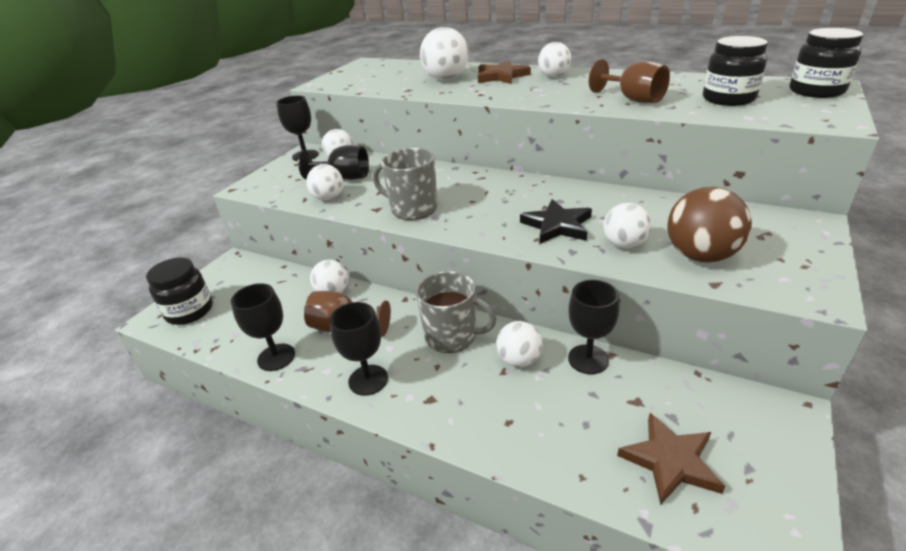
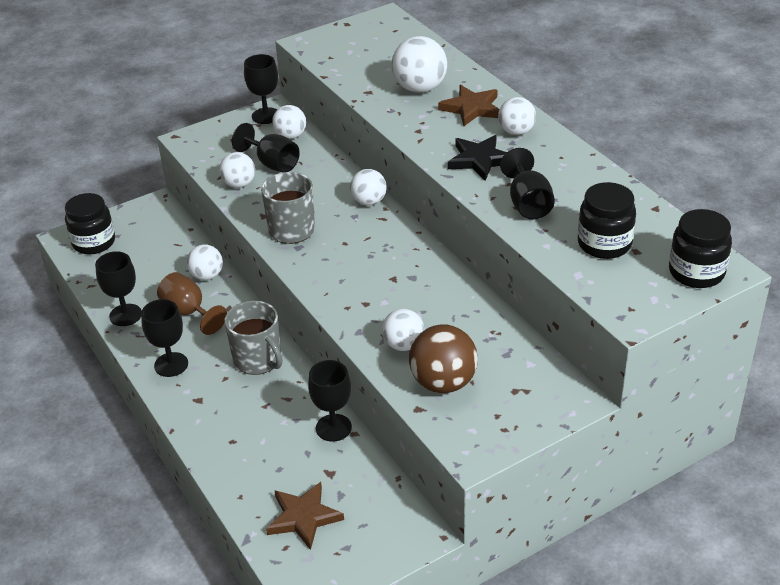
camera: 30 degrees right, 5 degrees up
(519, 360) = (285, 403): white ball -> white ball (369, 202)
(557, 225) = (378, 302): black star -> black star (480, 160)
(633, 99) = (528, 204): brown goblet -> black goblet

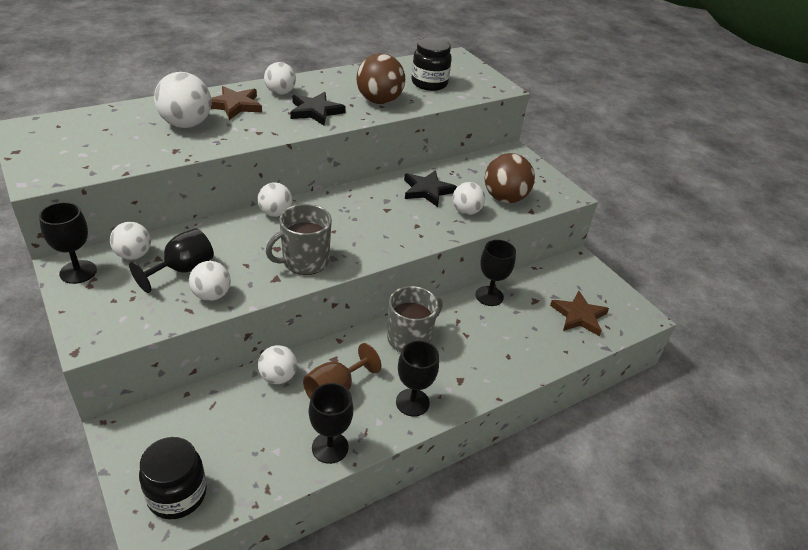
camera: 95 degrees left, 0 degrees up
(442, 310) = (427, 190): none -> black star
(528, 204) = (379, 101): black goblet -> brown ball
(696, 272) = (459, 63): black jar -> none

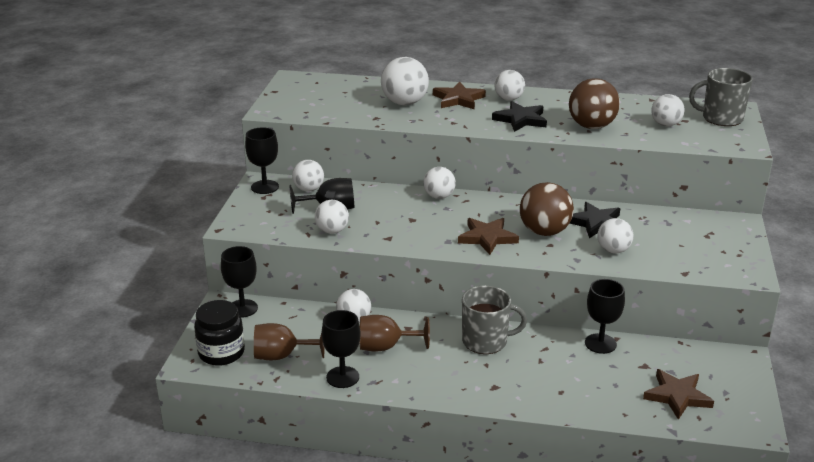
camera: 45 degrees right, 10 degrees down
(247, 459) = (282, 356): none -> brown goblet
(304, 261) = (422, 235): grey mug -> grey mug (721, 118)
(362, 240) = (487, 238): none -> brown star
(412, 402) = (436, 381): black goblet -> black goblet (242, 308)
(429, 83) = (665, 124): black jar -> white ball
(504, 198) = (669, 254): brown ball -> brown ball (544, 232)

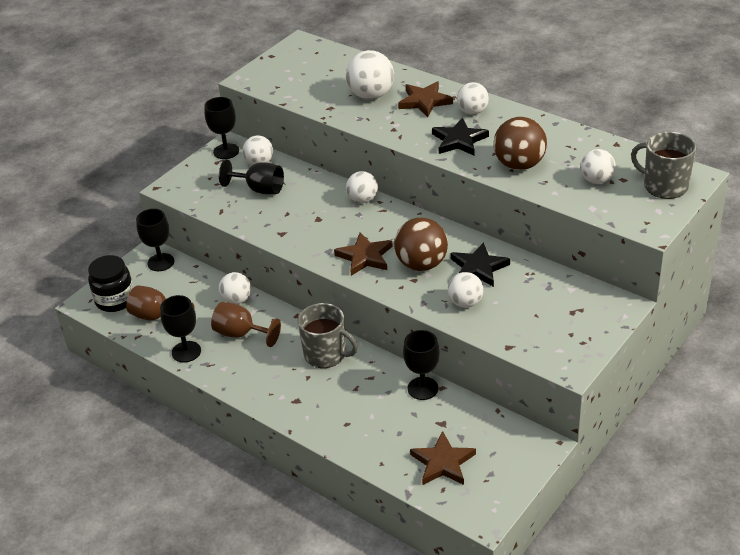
camera: 30 degrees right, 10 degrees up
(332, 231) = (242, 213): white ball -> none

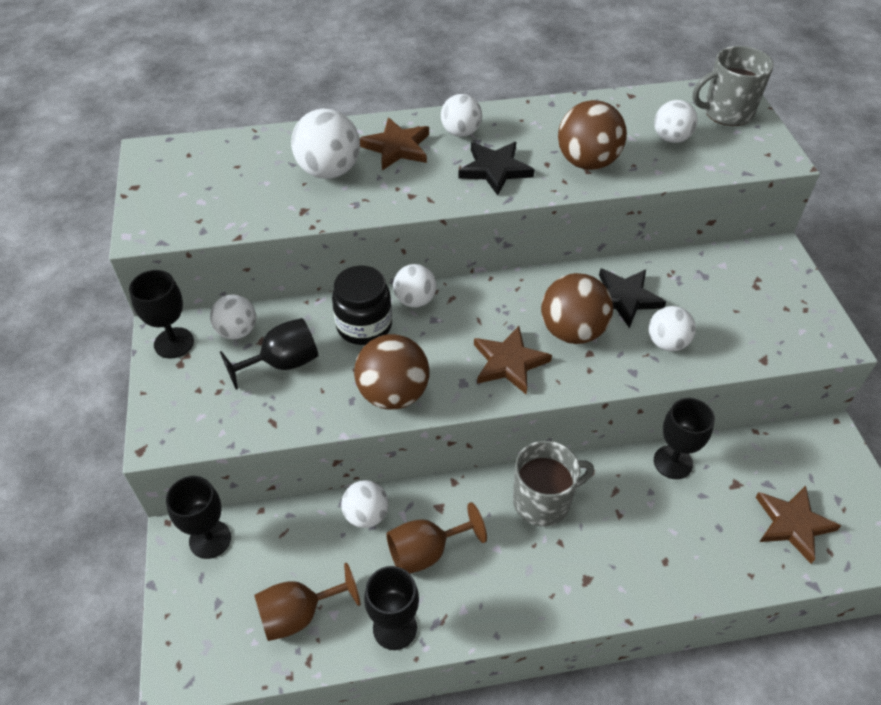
camera: 50 degrees left, 10 degrees up
(115, 300) = (214, 636): black jar -> black jar (364, 326)
(289, 234) = (393, 394): none -> brown ball

